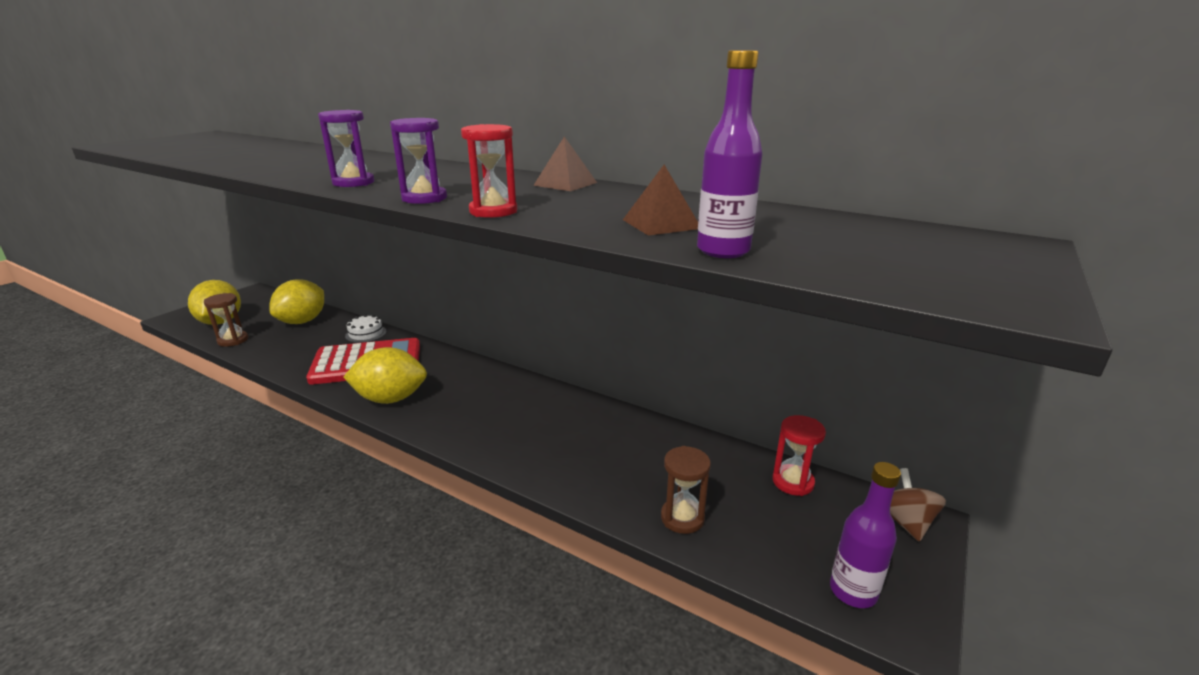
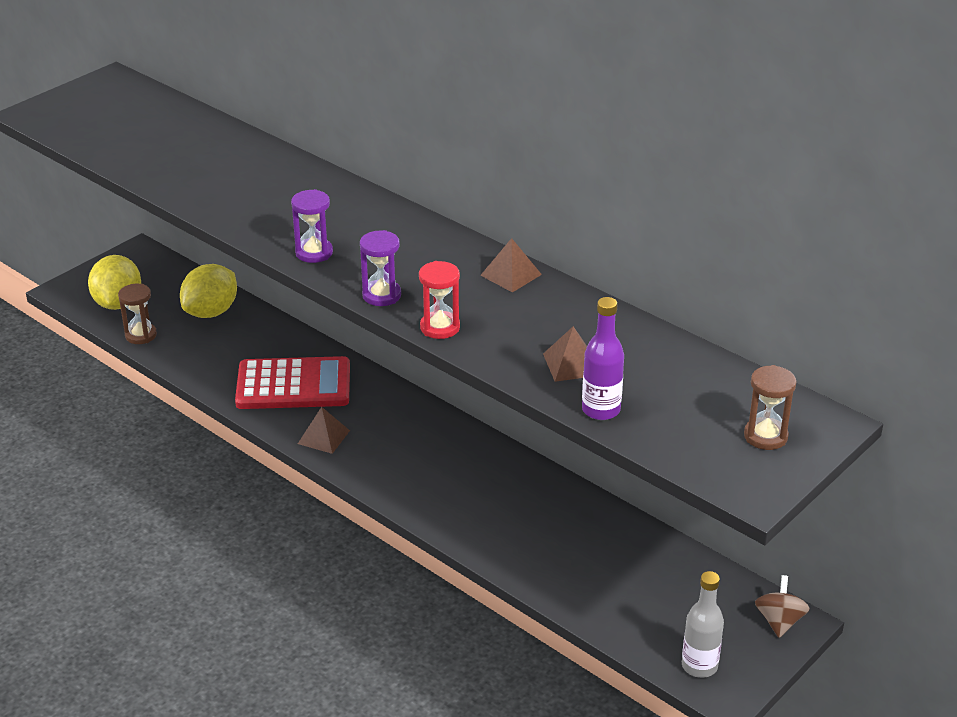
camera: 10 degrees right, 10 degrees up
(366, 333) = (287, 340): white cake -> none
(390, 399) = (323, 437): yellow lemon -> brown pyramid
(682, 518) = (583, 593): brown hourglass -> brown hourglass (765, 436)
(793, 482) = (698, 574): red hourglass -> none
(853, 591) = (699, 666): purple bottle -> grey bottle

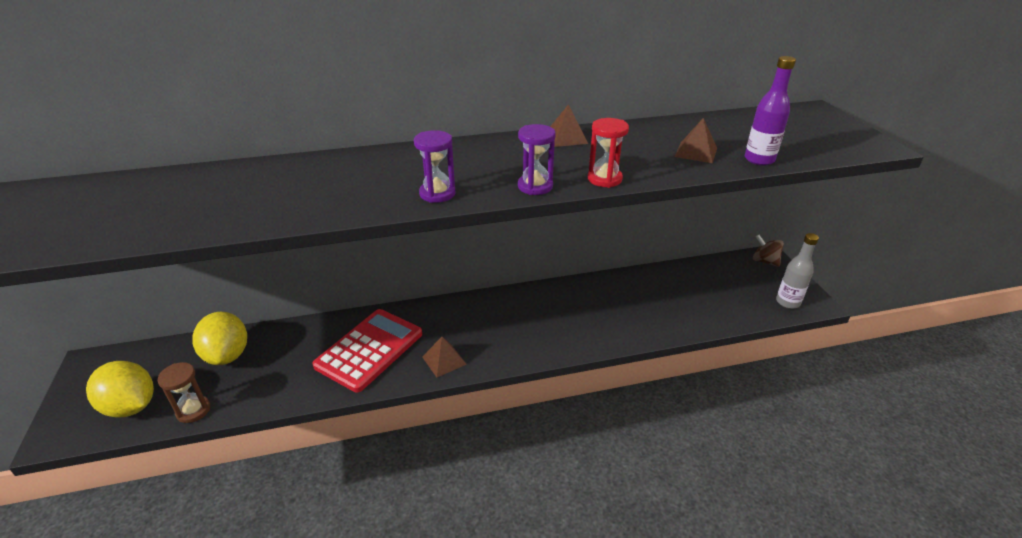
camera: 55 degrees left, 0 degrees up
(765, 436) = (820, 126): brown hourglass -> none

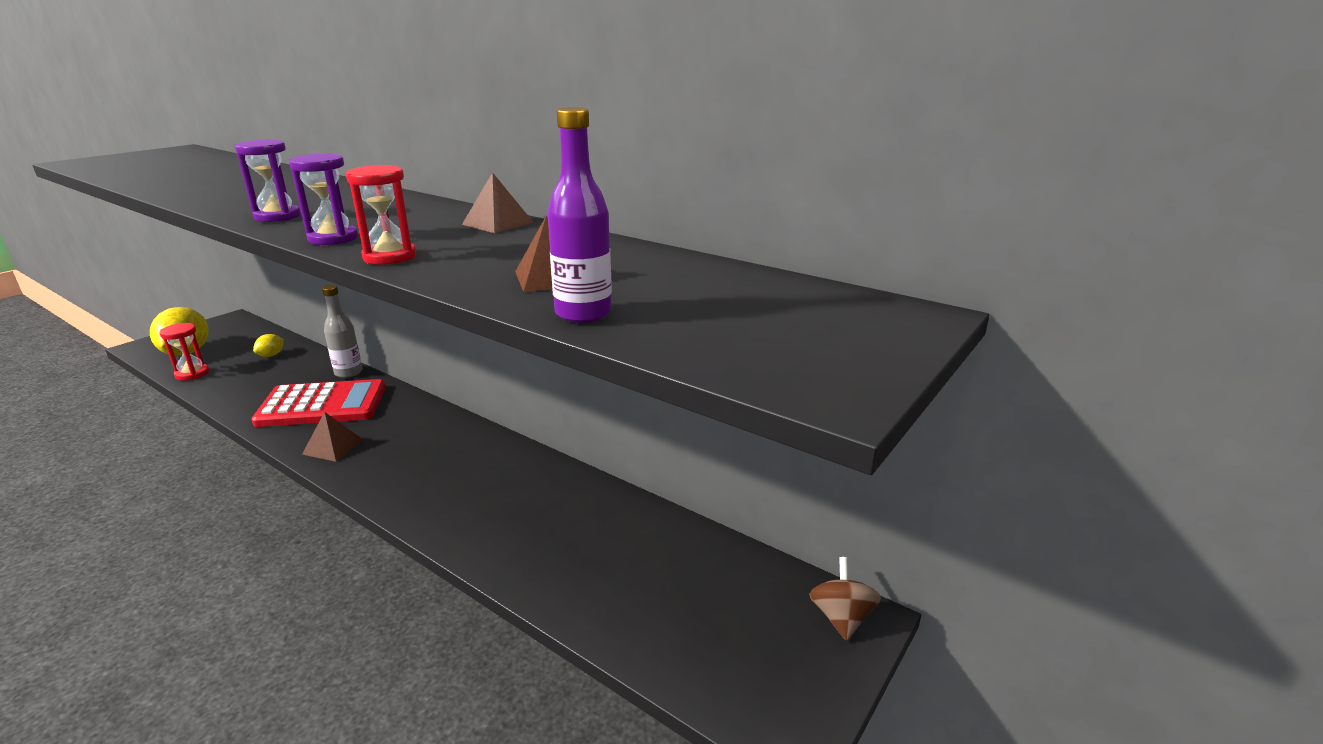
camera: 50 degrees right, 10 degrees down
(193, 410) = (192, 374): brown hourglass -> red hourglass
(227, 355) = (271, 355): yellow lemon -> yellow lemon, size x0.47
(787, 302) = (747, 690): grey bottle -> grey bottle (348, 372)

